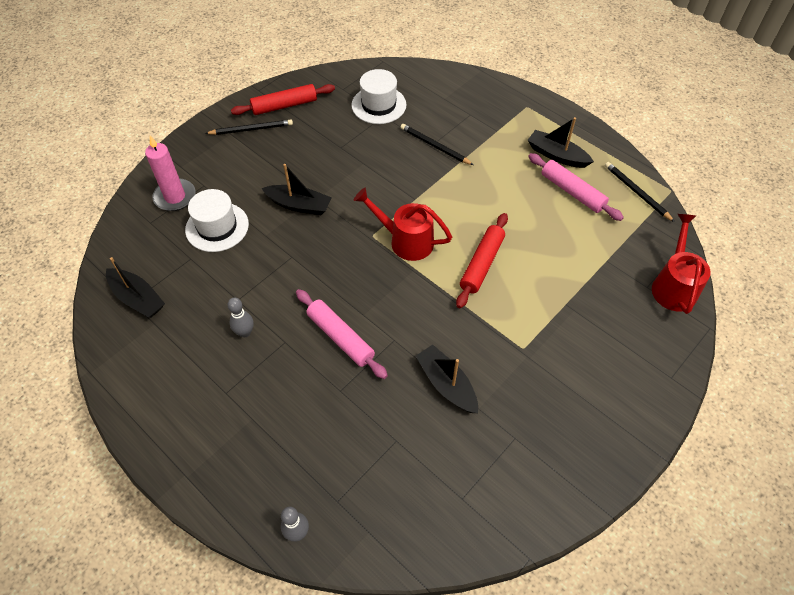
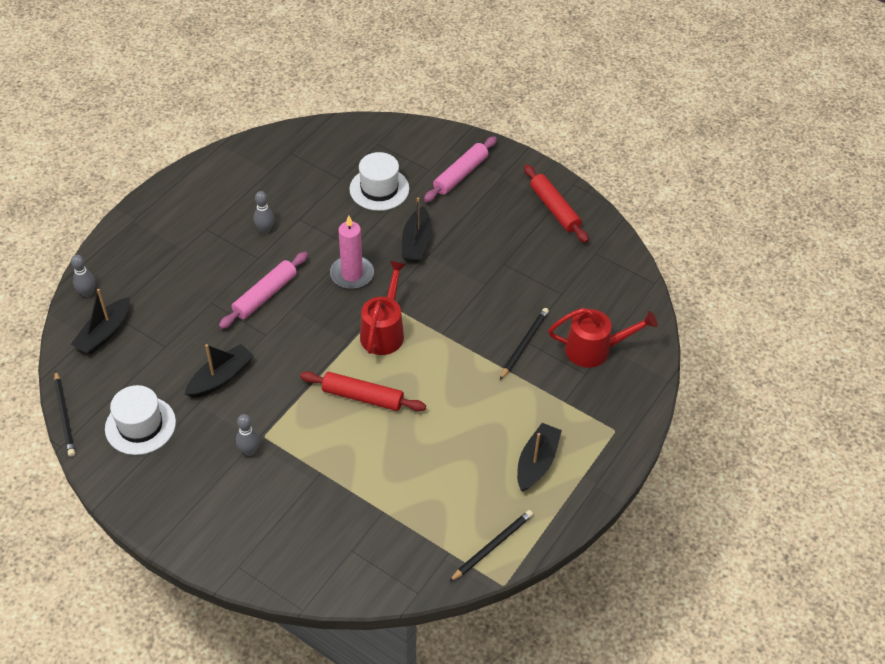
camera: 80 degrees right, 5 degrees down
(137, 298) = (293, 155): black boat -> black boat (104, 333)
(175, 197) = (410, 153): pink candle -> pink candle (352, 274)
(251, 129) = (512, 189): black pencil -> black pencil (65, 415)
(378, 105) = (577, 287): white hat -> white hat (140, 425)
(540, 362) = (249, 451): none -> grey bowling pin
(572, 192) = (480, 478): pink rolling pin -> pink rolling pin (460, 174)
(673, 285) = (357, 577): red watering can -> red watering can (595, 350)

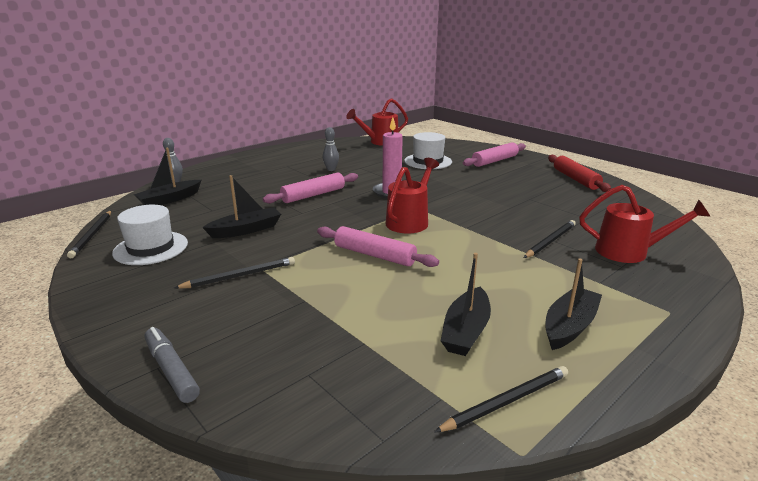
camera: 15 degrees right, 25 degrees down
(249, 451) = (240, 276): grey bowling pin -> black pencil
(250, 566) = (171, 370): none -> grey marker
(305, 139) = (380, 142): none -> red watering can
(363, 397) = (374, 255): red rolling pin -> pink rolling pin
(416, 242) = (452, 183): black boat -> black boat (466, 331)

